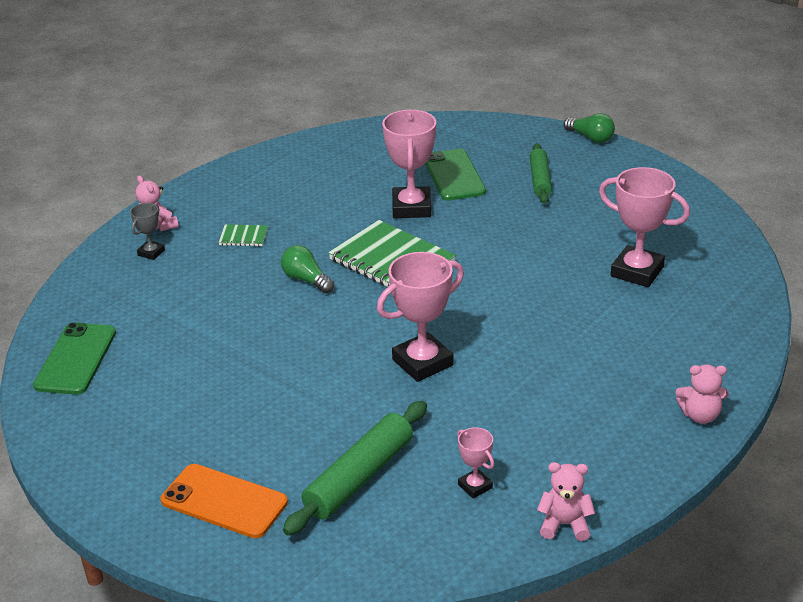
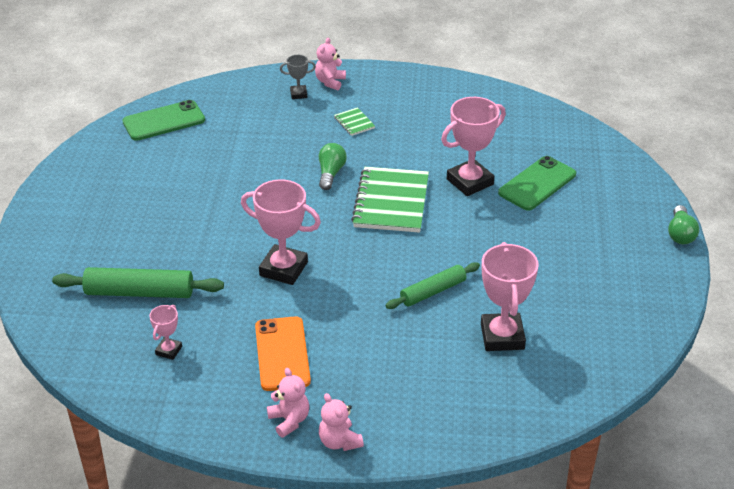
camera: 55 degrees right, 5 degrees up
(224, 501) = (76, 245): orange phone -> orange phone (282, 354)
(540, 180) = (581, 231): green rolling pin -> green rolling pin (433, 292)
(564, 524) = (160, 411): pink teddy bear -> pink teddy bear (289, 420)

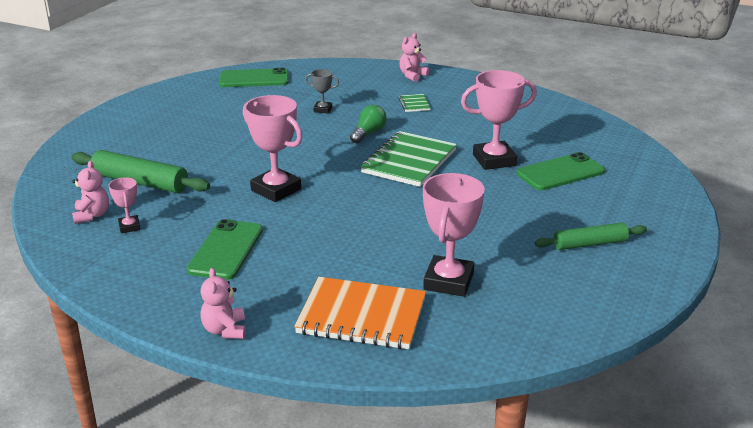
camera: 20 degrees right, 10 degrees down
(169, 350) = (129, 227): pink trophy -> pink trophy turned 60 degrees counterclockwise
(282, 354) = (226, 250): orange phone -> green phone
(289, 420) = (191, 302): pink teddy bear -> pink teddy bear (92, 215)
(298, 94) = (379, 79): grey trophy -> grey trophy (323, 109)
(433, 292) = (402, 233): green rolling pin -> green rolling pin (590, 244)
(449, 394) = (362, 316): none -> orange notebook
(680, 234) = (692, 237): green light bulb -> none

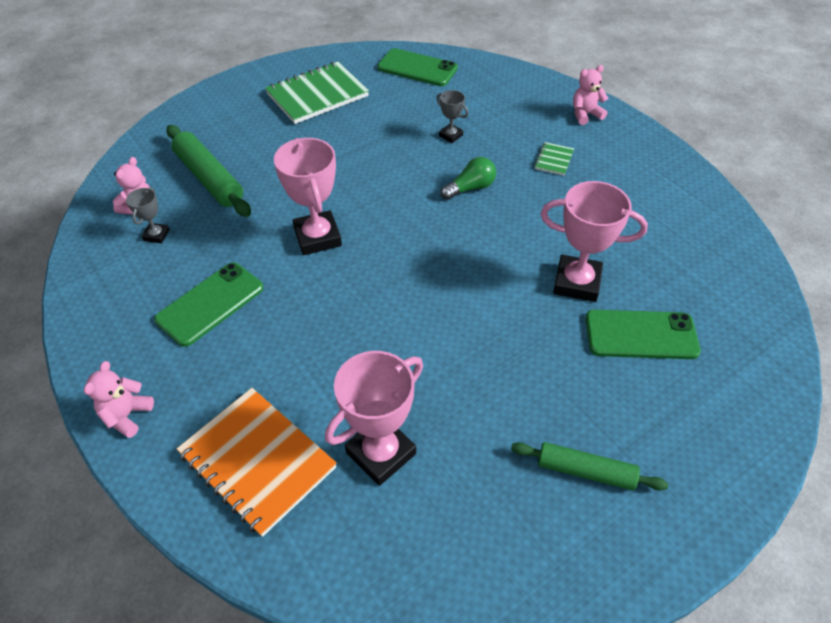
camera: 30 degrees right, 20 degrees up
(129, 227) = (156, 235): pink trophy -> grey trophy
(409, 161) = (480, 248): green notebook -> green notebook (317, 95)

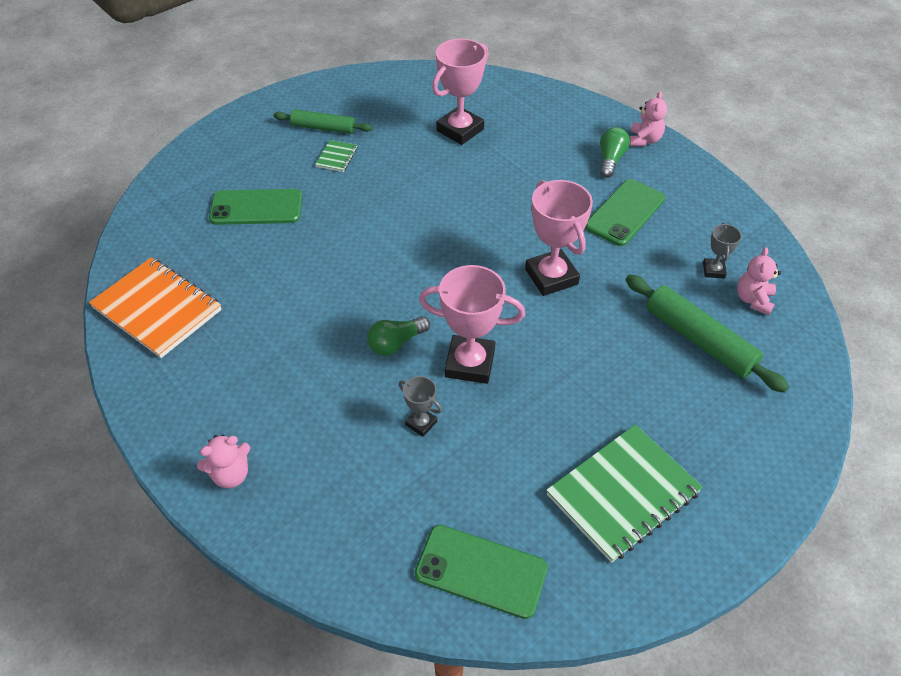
camera: 175 degrees right, 0 degrees up
(189, 383) = (610, 160): none -> green light bulb
(257, 461) = (541, 123): orange notebook -> orange notebook (157, 309)
(554, 160) = (292, 389): green notebook -> green notebook (336, 157)
(577, 282) = (299, 246): pink trophy -> pink trophy (470, 363)

